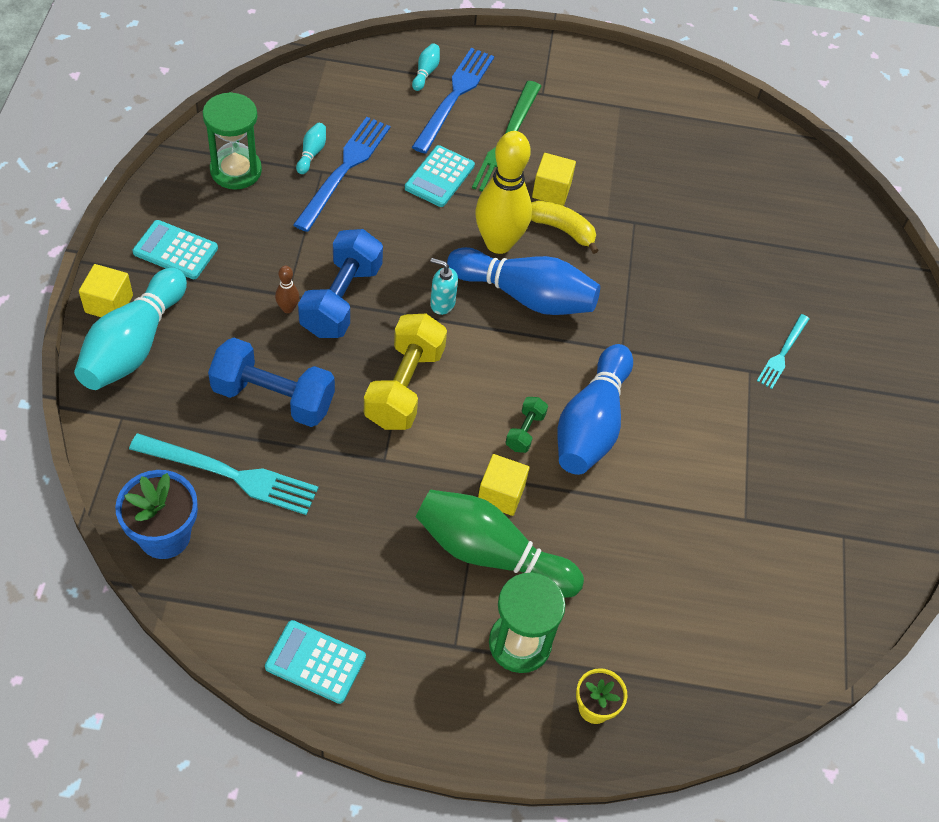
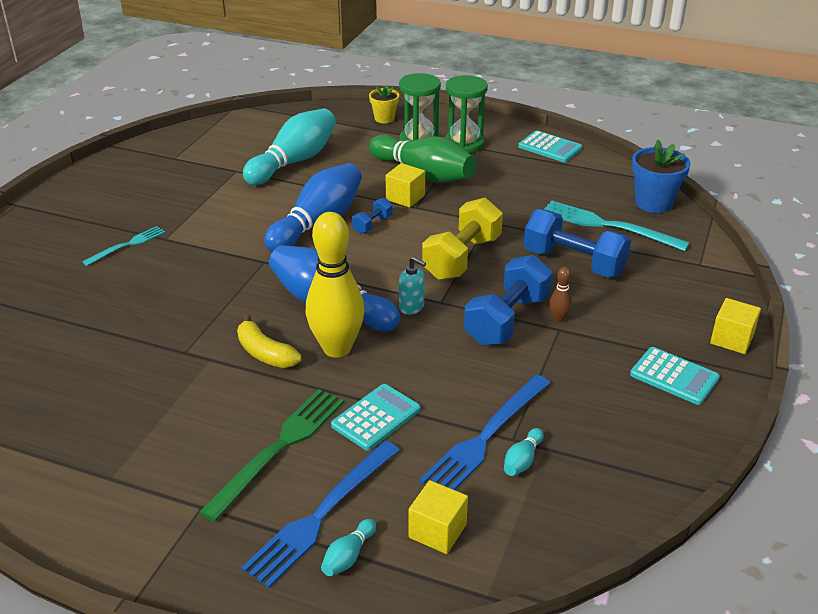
camera: 160 degrees left, 20 degrees down
(134, 345) = (700, 307): turquoise bowling pin -> turquoise bowling pin (294, 161)
(236, 171) = (614, 450): green hourglass -> green hourglass (464, 144)
(525, 431) = (372, 225): green dumbbell -> blue dumbbell
(551, 190) = (255, 390): yellow cube -> yellow cube (437, 531)

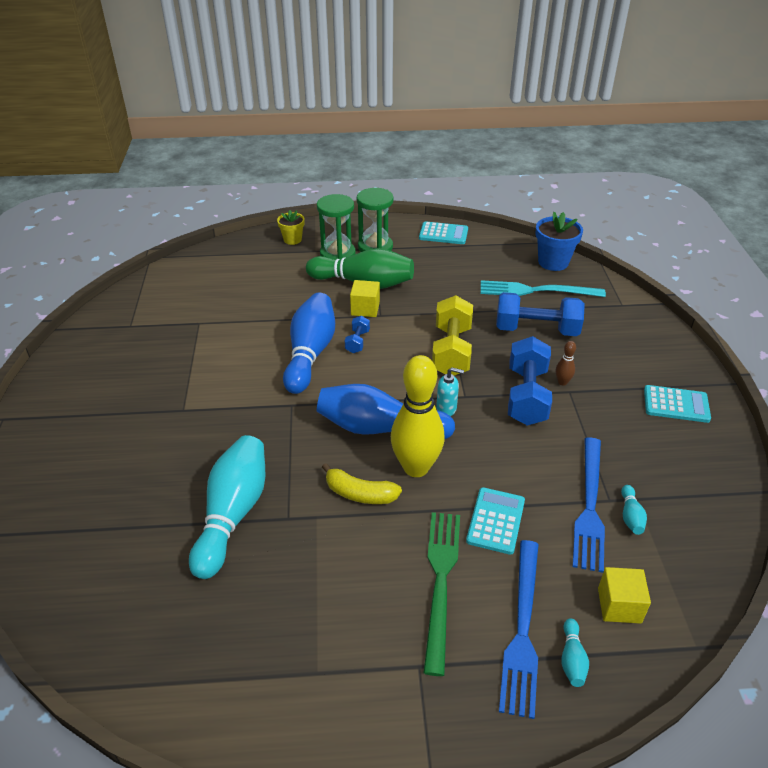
camera: 25 degrees left, 5 degrees up
(127, 245) = (151, 428): turquoise fork -> none
(294, 161) = (245, 300): turquoise bowling pin -> turquoise bowling pin (233, 514)
(731, 339) = (689, 360): yellow cube -> none

